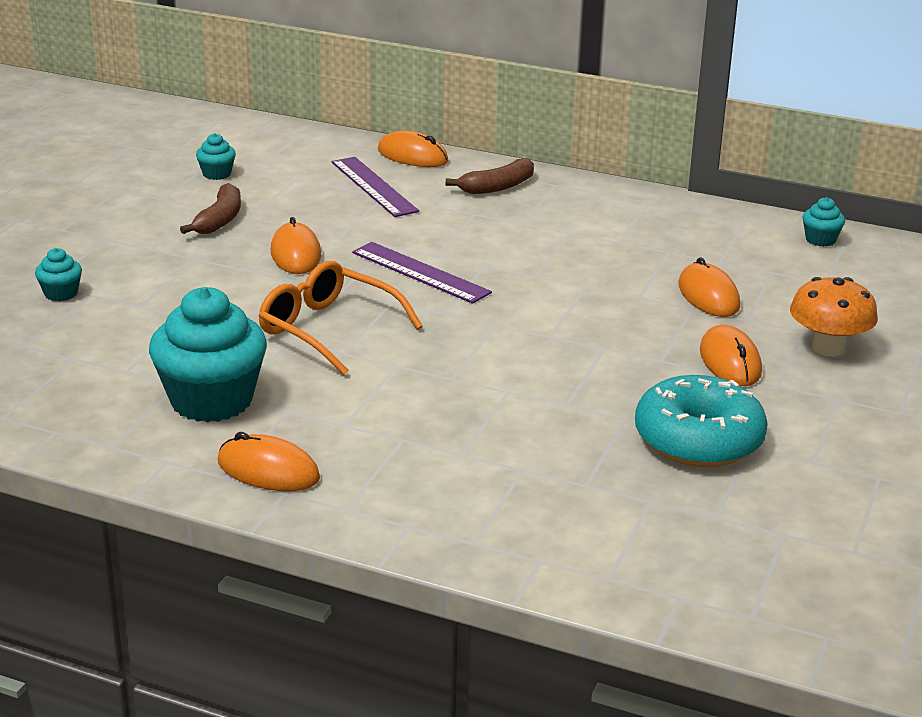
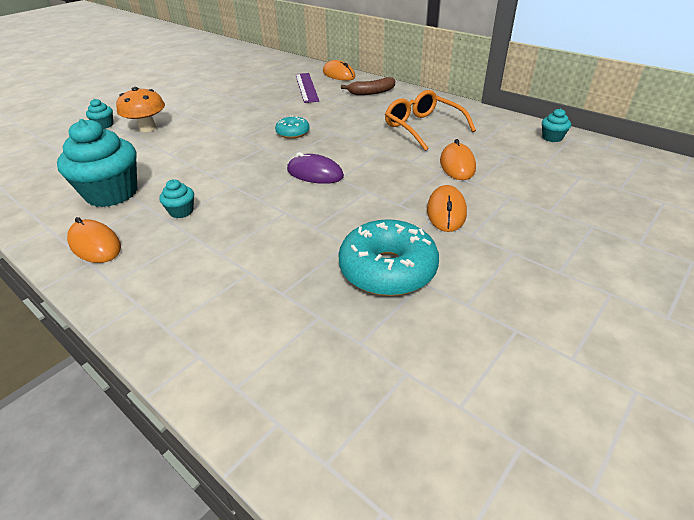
camera: 20 degrees right, 10 degrees up
(217, 174) = (235, 76): turquoise cupcake -> turquoise cupcake (181, 211)
(220, 220) = (216, 97): brown banana -> none
(296, 254) = (236, 117): orange mouse -> none
(328, 329) = (214, 159): orange glasses -> orange glasses (423, 127)
(420, 272) = (293, 133): purple ruler -> turquoise donut
(509, 332) = (315, 173): none -> purple mouse
(828, 348) = (523, 211): orange mushroom -> orange mushroom (147, 128)

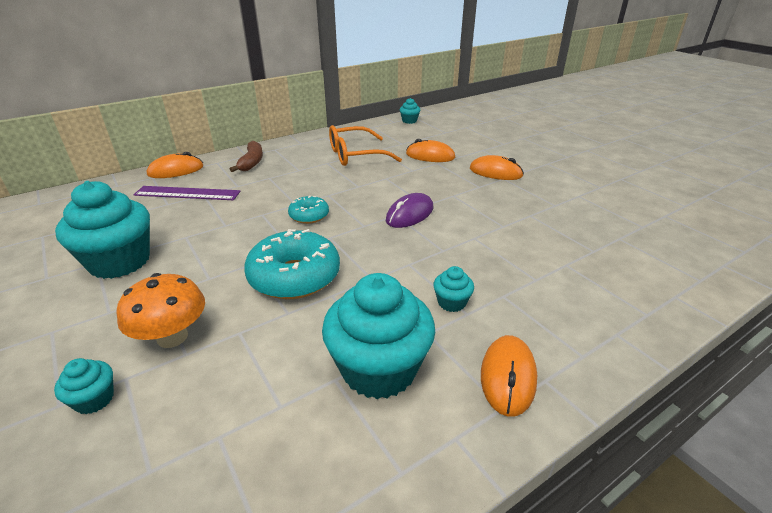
camera: 75 degrees left, 5 degrees down
(95, 245) = (508, 377): orange mouse -> orange mouse turned 45 degrees counterclockwise
(217, 95) = (119, 261): none -> turquoise cupcake
(387, 269) = (564, 204): turquoise donut -> turquoise donut (294, 276)

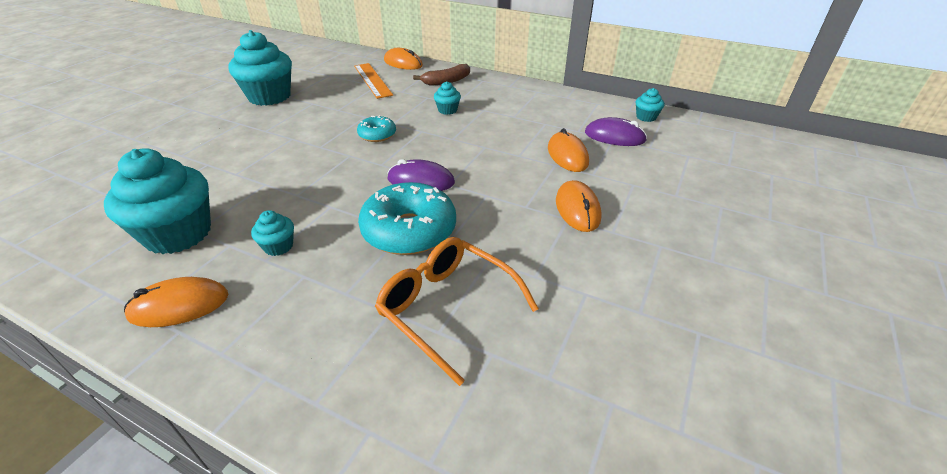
camera: 60 degrees right, 5 degrees up
(94, 399) = (136, 145): turquoise cupcake -> turquoise cupcake (447, 110)
(172, 337) = (196, 144): orange mushroom -> none
(187, 193) = (372, 80): purple ruler -> orange ruler
(294, 276) = (282, 160): turquoise donut -> turquoise donut (409, 230)
(355, 155) = (516, 117): orange glasses -> orange glasses (447, 308)
(423, 136) = (614, 137): none -> purple mouse

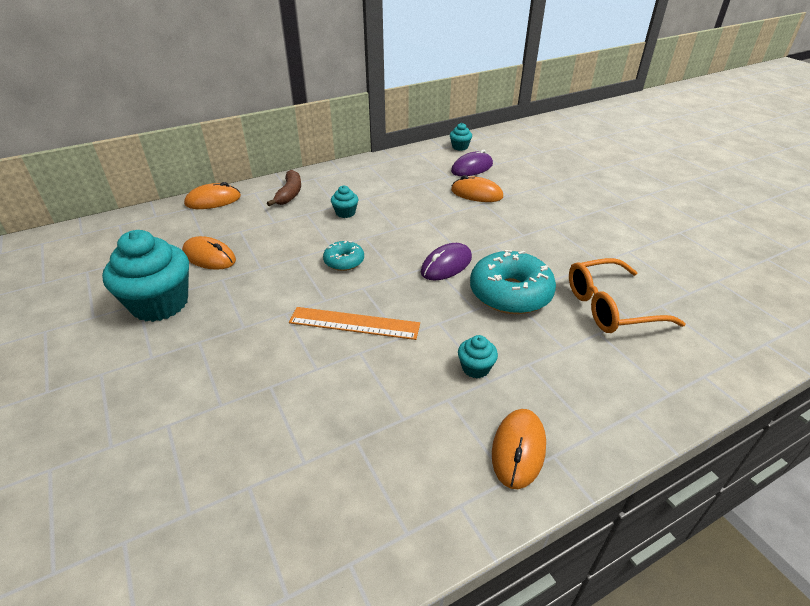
camera: 55 degrees left, 0 degrees up
(178, 234) = (397, 432): turquoise cupcake -> none
(372, 80) = (224, 229): orange ruler -> orange ruler (354, 323)
(577, 209) = (544, 218): orange mouse -> orange mouse (209, 257)

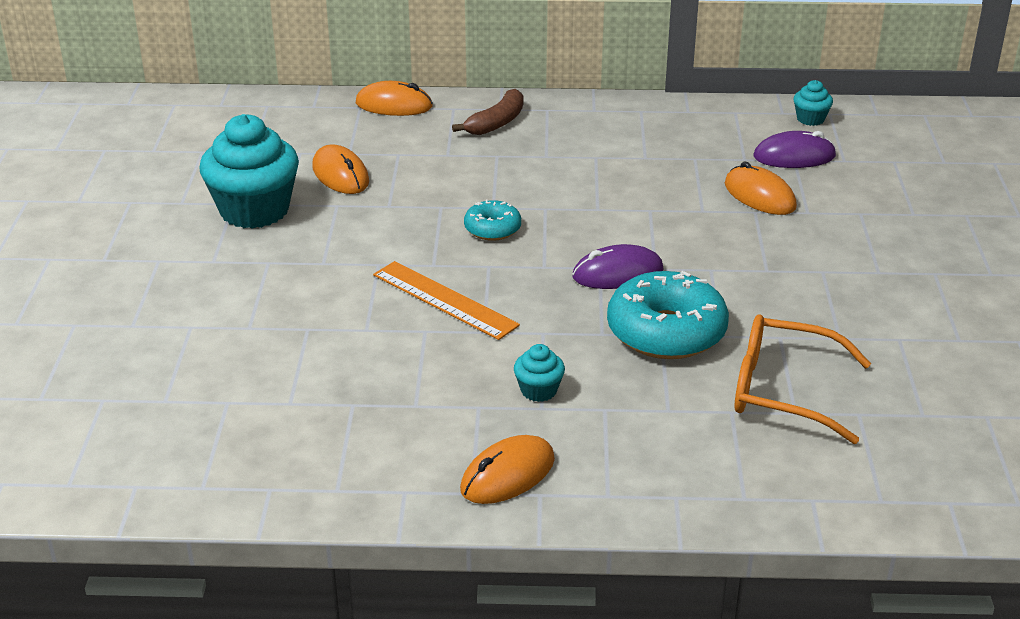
camera: 30 degrees right, 5 degrees down
(345, 213) = (547, 169): turquoise cupcake -> none

